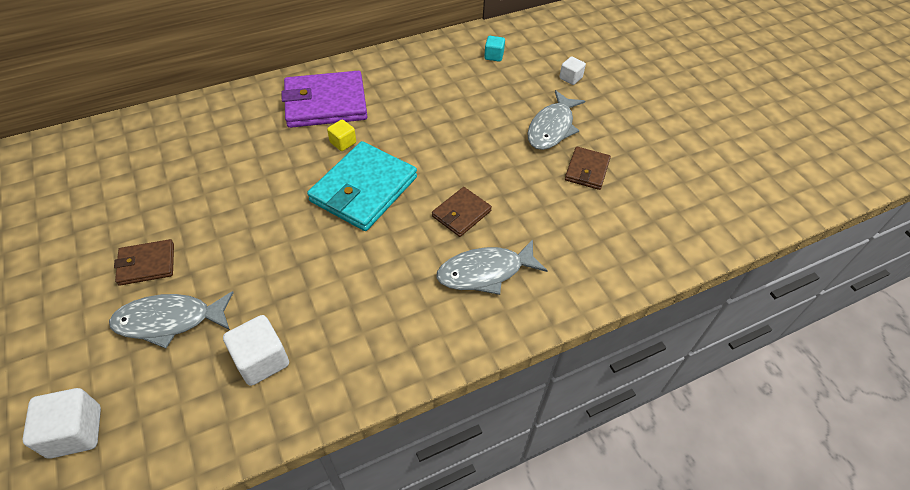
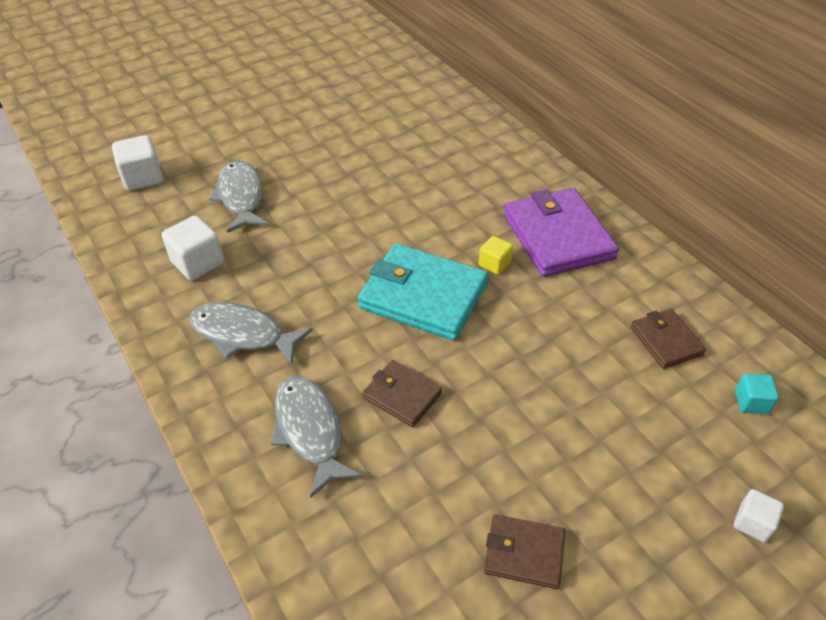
camera: 85 degrees right, 5 degrees down
(147, 264) = (301, 168): brown wallet -> brown wallet (666, 341)
(552, 128) = (607, 497): grey fish -> grey fish (243, 334)

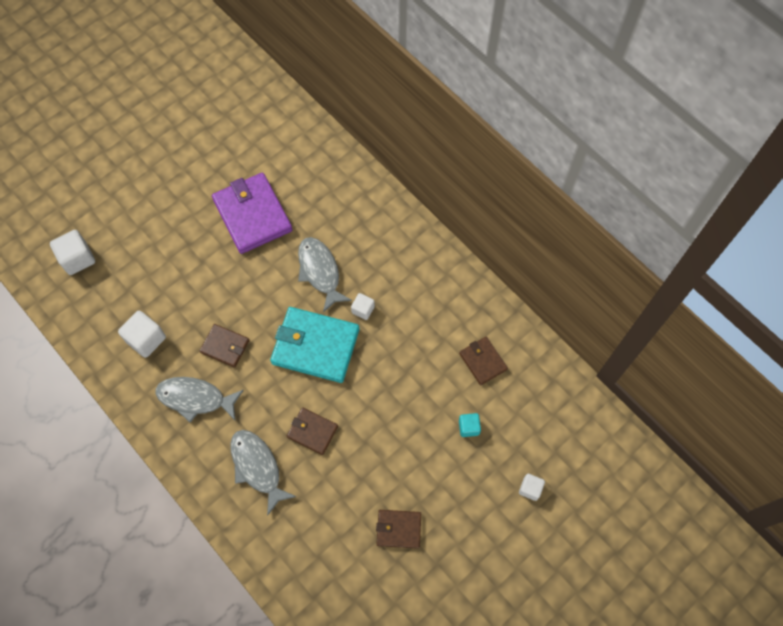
camera: 10 degrees left, 20 degrees up
(241, 197) = (162, 268): grey fish -> grey fish (320, 271)
(299, 282) = (225, 346): none -> brown wallet
(494, 264) = (363, 310): yellow cube -> white cube
(557, 236) = (406, 276): purple wallet -> purple wallet (252, 215)
(751, 402) = (535, 403): turquoise cube -> turquoise cube (468, 427)

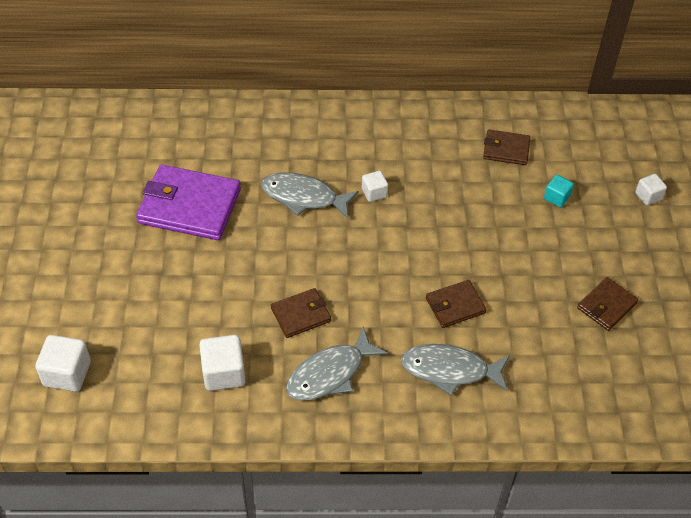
camera: 50 degrees left, 15 degrees down
(315, 346) = (374, 248): turquoise wallet -> none

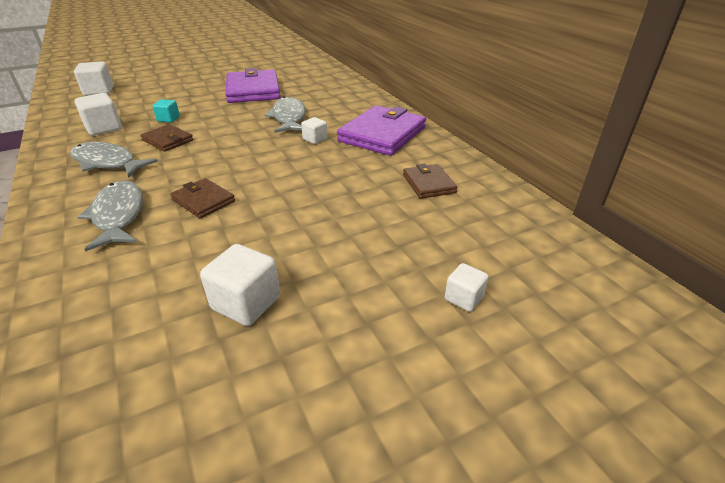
camera: 65 degrees right, 15 degrees down
(394, 139) = (382, 134): none -> purple wallet
(556, 197) = (392, 227): turquoise cube -> turquoise cube (168, 119)
(606, 306) = (246, 303): brown wallet -> white cube

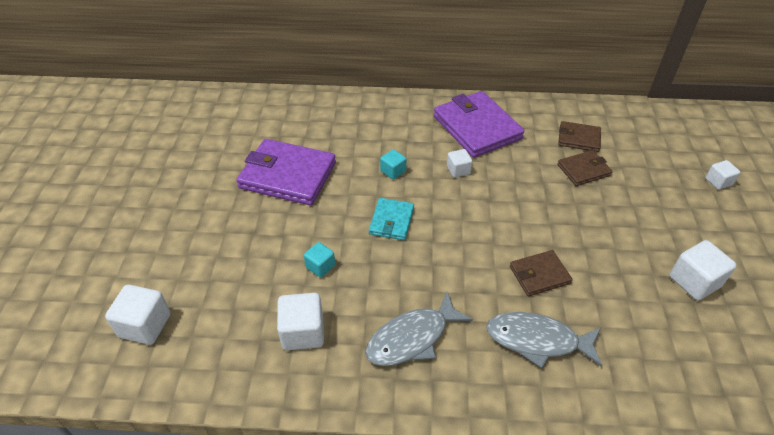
camera: 60 degrees left, 10 degrees up
(168, 140) = (385, 277): brown wallet -> brown wallet (583, 170)
(231, 129) = (391, 221): none -> turquoise wallet
(289, 117) = (393, 171): grey fish -> turquoise cube

